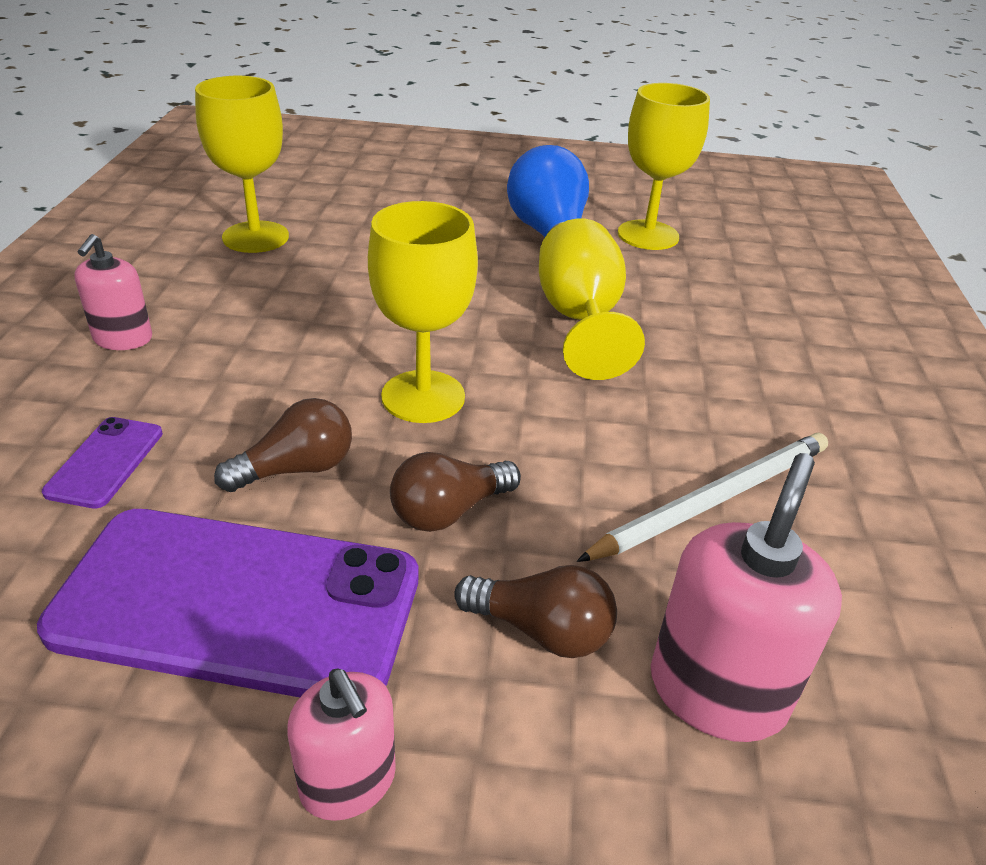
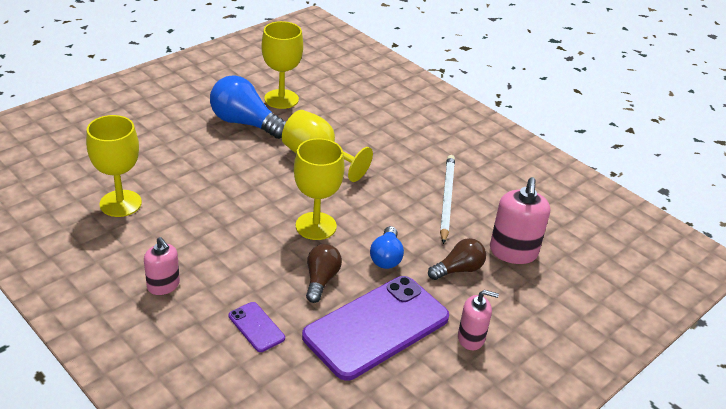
camera: 50 degrees left, 0 degrees up
(449, 511) = (386, 257): brown light bulb -> blue light bulb
(717, 691) = (513, 252): pink soap dispenser -> pink soap dispenser turned 150 degrees counterclockwise

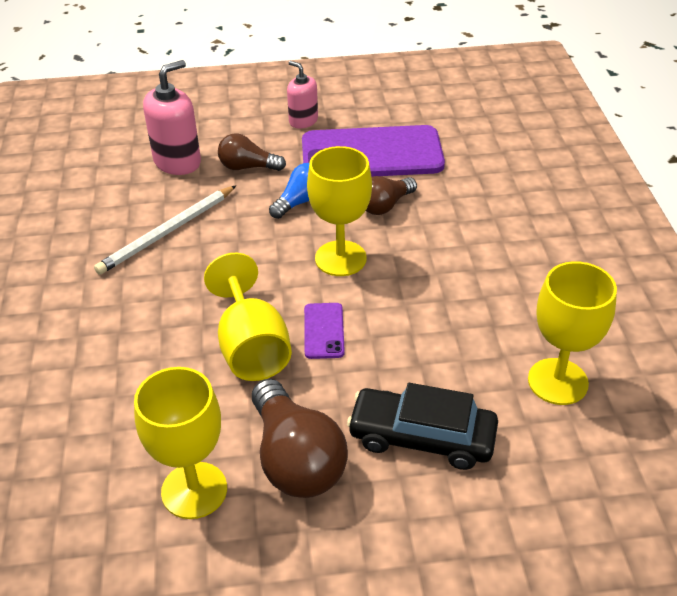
camera: 140 degrees left, 5 degrees up
(163, 285) = (548, 258): pink soap dispenser -> none
(187, 151) = (422, 437): none -> black car
(245, 123) = (296, 459): blue light bulb -> brown light bulb
(256, 327) = (477, 190): purple phone -> purple phone (323, 331)

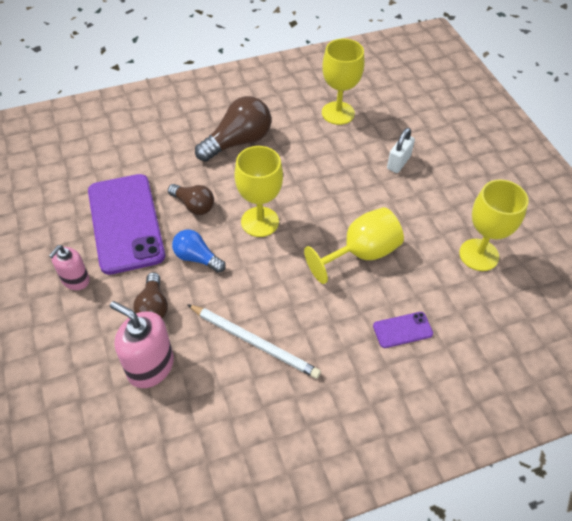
camera: 105 degrees left, 10 degrees up
(296, 459) = (437, 213): brown light bulb -> brown light bulb (238, 142)
(323, 331) = (333, 218): purple phone -> purple phone (402, 330)
(422, 437) = (398, 162): black car -> white padlock

